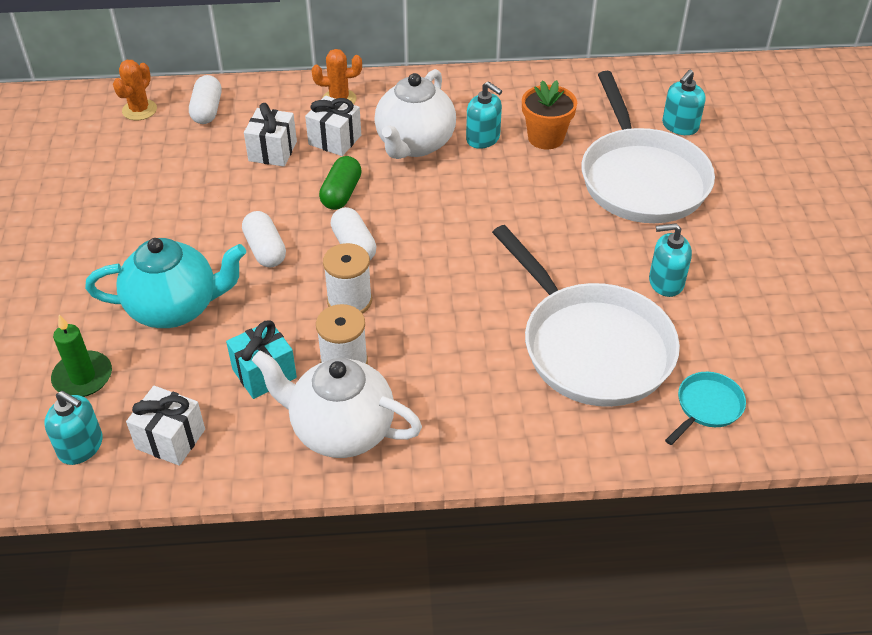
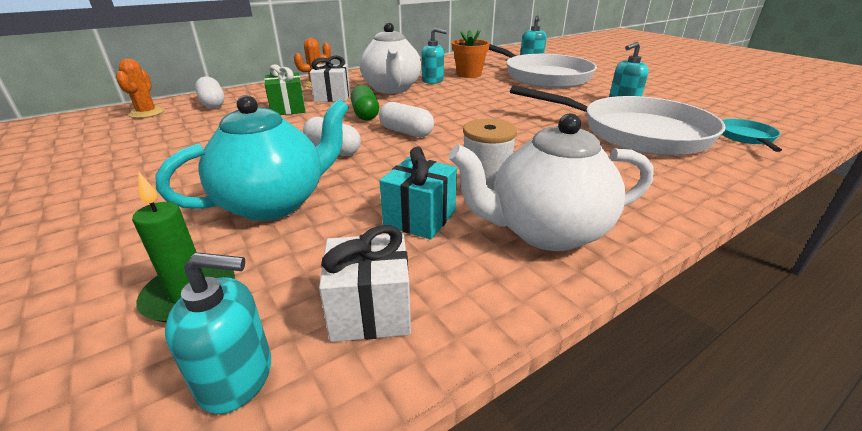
camera: 30 degrees left, 15 degrees down
(272, 151) = (288, 109): white gift -> green gift
(349, 301) = (440, 156): white spool -> none

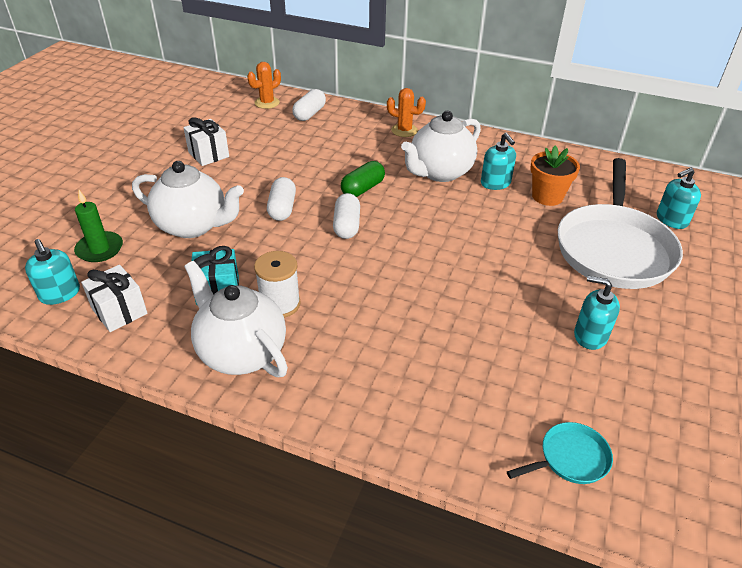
camera: 55 degrees right, 10 degrees up
(274, 203) = (193, 226): turquoise teapot -> white teapot
(288, 109) = (334, 149): green gift -> none
(332, 97) = (383, 154): white gift -> white gift (208, 154)
(635, 132) = (490, 363): white pan -> none

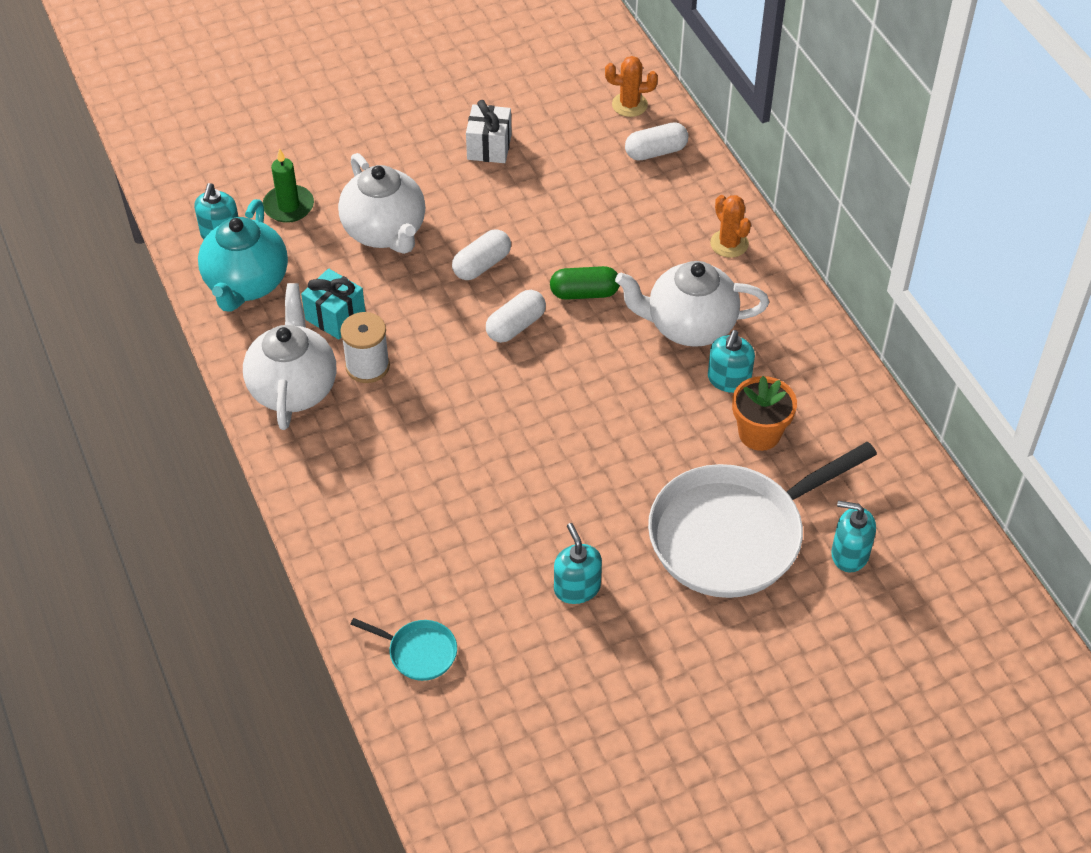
camera: 45 degrees right, 10 degrees up
(119, 311) = (246, 284): white gift -> turquoise teapot

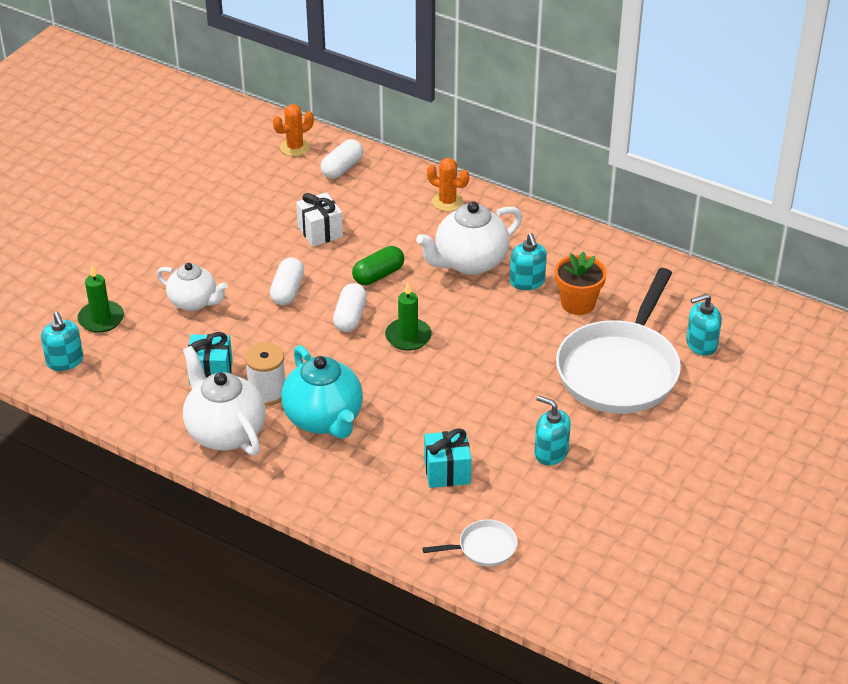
camera: 35 degrees left, 10 degrees down
(246, 284) = (119, 384): turquoise teapot -> turquoise teapot (324, 419)
(385, 232) = (194, 302): white teapot -> white teapot, size x0.66
(418, 652) = (483, 548): turquoise pan -> white pan
(458, 549) = (447, 472): none -> turquoise gift
(489, 147) = (218, 216): white gift -> white gift (320, 232)
(552, 378) = (408, 336): none -> green candle

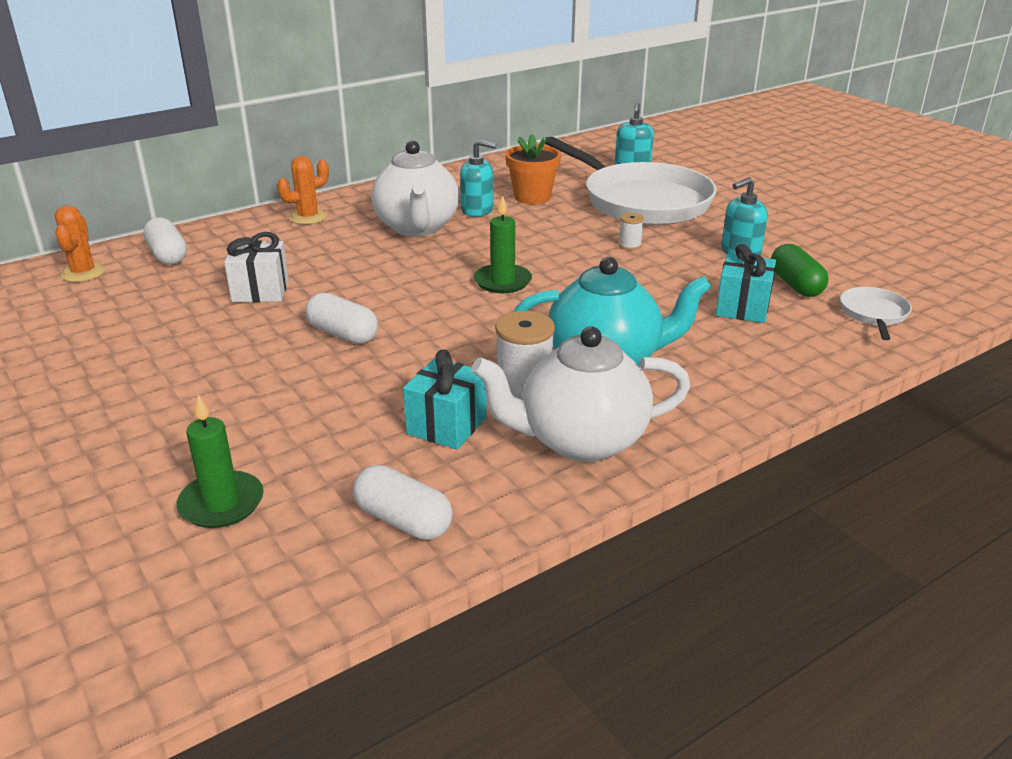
camera: 65 degrees left, 10 degrees down
(65, 361) = (283, 569): turquoise soap dispenser -> none
(194, 302) = (284, 407): white teapot -> none
(350, 317) = (435, 306): white capsule -> white capsule (403, 520)
(378, 275) = (381, 275): green capsule -> green capsule (795, 285)
(519, 386) = (629, 245): none -> white spool

